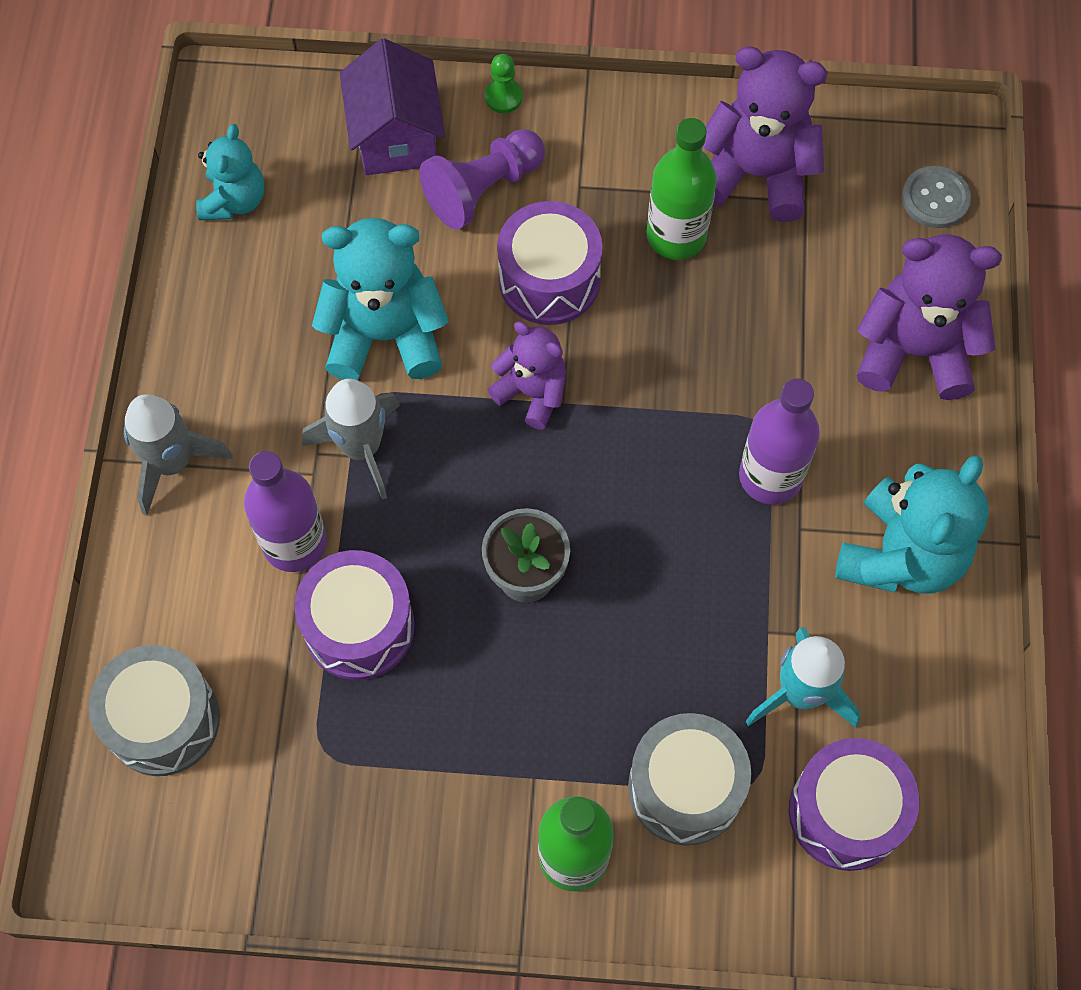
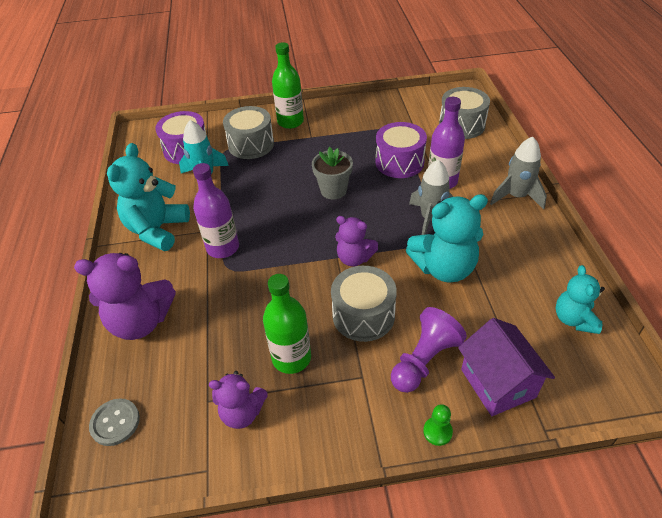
camera: 170 degrees right, 20 degrees down
(549, 280) = (363, 315): purple drum -> grey drum
(757, 174) = (242, 412): purple teddy bear -> purple teddy bear, size x0.61

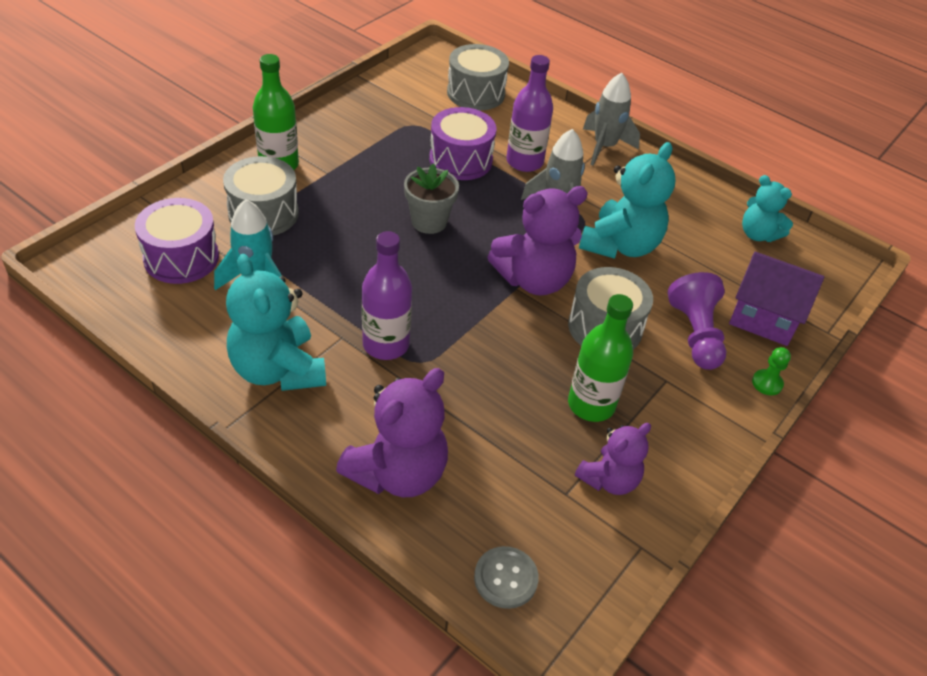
camera: 50 degrees left, 0 degrees up
(354, 258) = (534, 280): purple teddy bear -> purple teddy bear, size x1.64

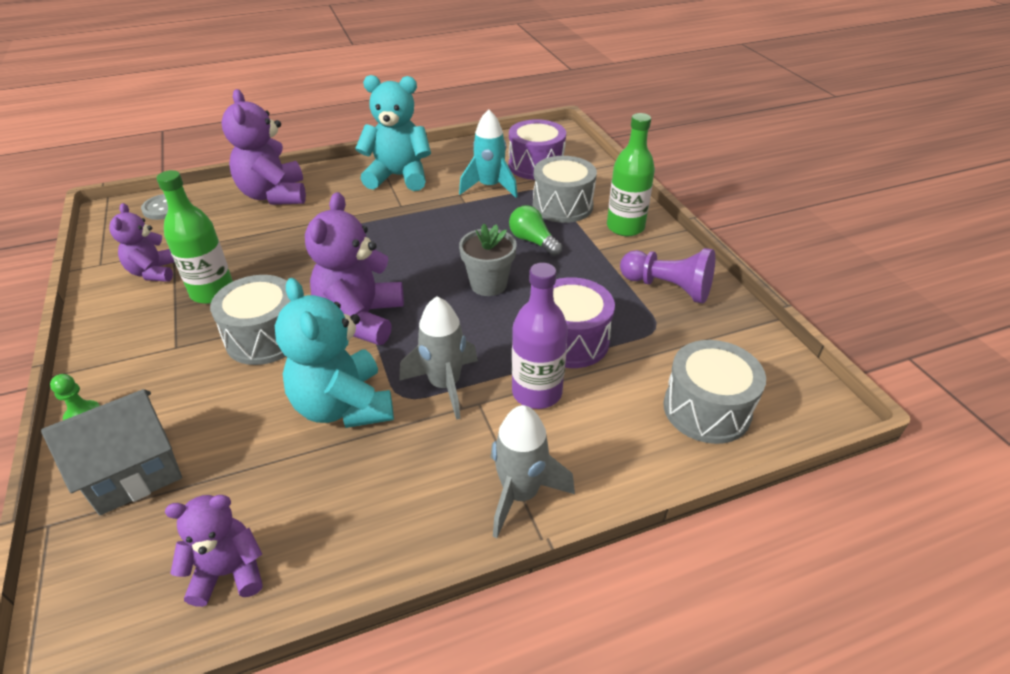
camera: 125 degrees right, 5 degrees down
(343, 215) = (533, 241): none -> green light bulb
(386, 344) = (374, 220): purple bottle -> none
(695, 334) = (187, 397): purple pawn -> purple pawn (668, 288)
(758, 234) = (229, 572): turquoise teddy bear -> purple teddy bear
(764, 318) = (134, 472): purple house -> grey house

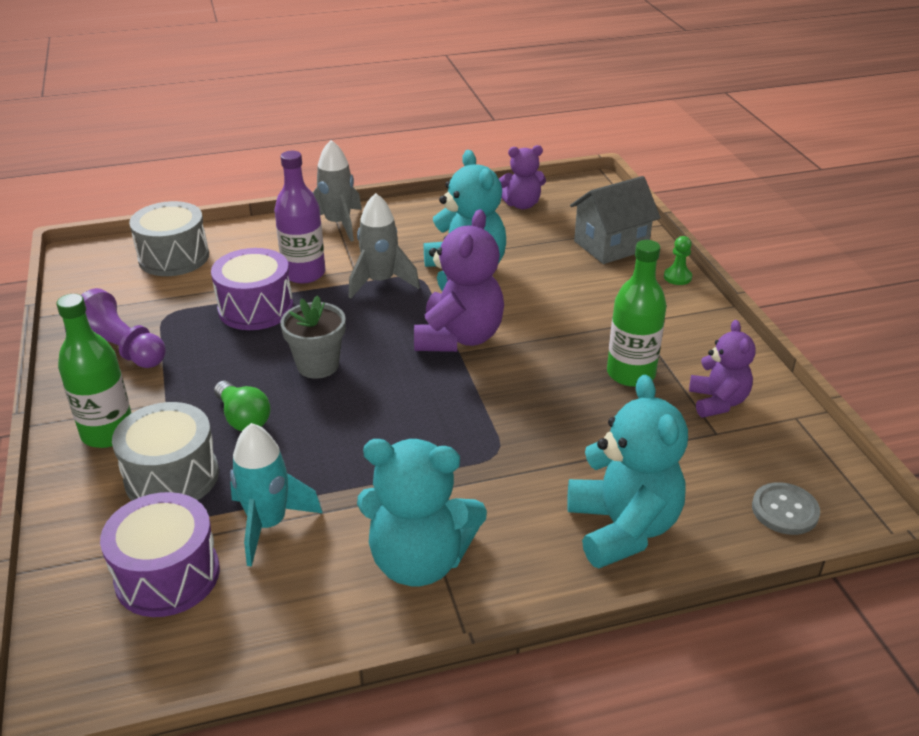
camera: 175 degrees left, 5 degrees down
(265, 337) = (551, 326): grey drum -> none
(274, 195) = (622, 528): purple teddy bear -> turquoise teddy bear

